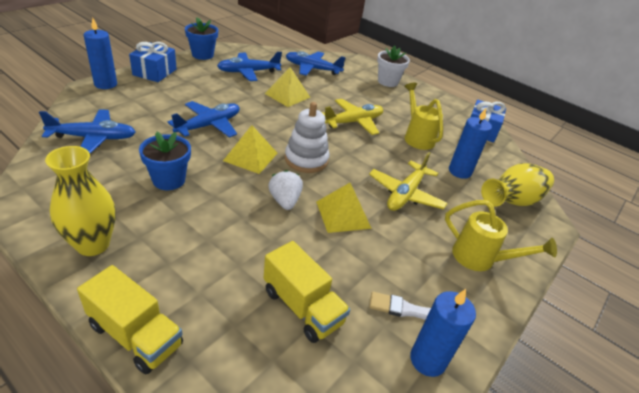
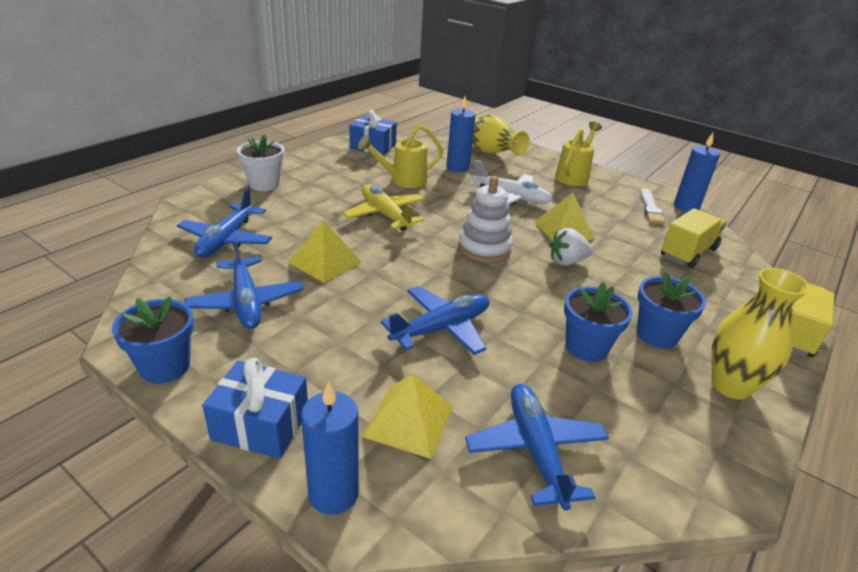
camera: 90 degrees left, 5 degrees down
(169, 223) = (657, 335): none -> blue flower pot
(209, 125) = (441, 328): blue plane -> blue plane turned 105 degrees clockwise
(250, 157) = (500, 287): yellow pyramid -> yellow pyramid (409, 421)
(405, 194) = (511, 197): yellow plane -> white plane

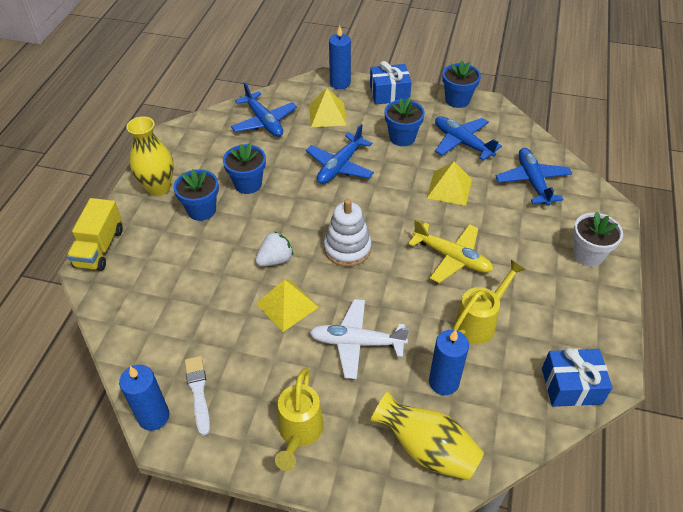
camera: 160 degrees right, 15 degrees up
(320, 337) = (402, 137): none -> blue flower pot
(688, 252) = (165, 319): yellow truck -> none

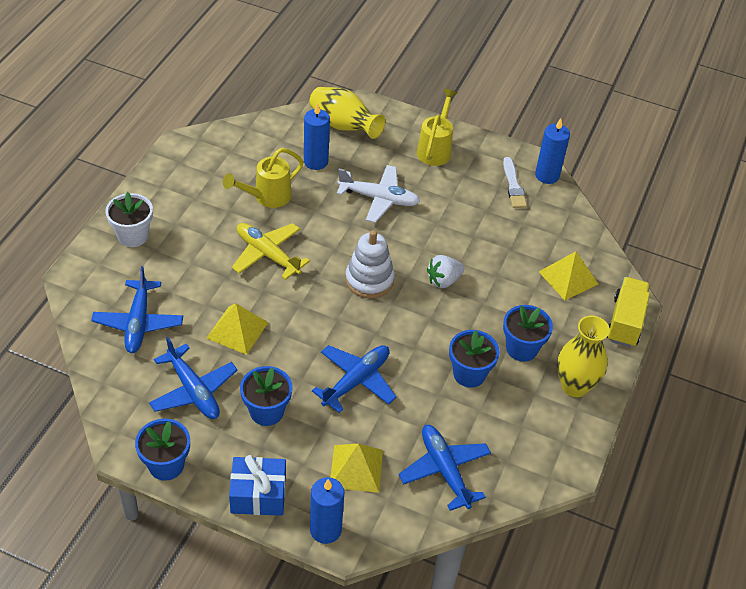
camera: 175 degrees left, 0 degrees up
(287, 305) = (436, 237): yellow pyramid -> yellow pyramid (568, 277)
(571, 386) = (216, 144): blue gift -> none

